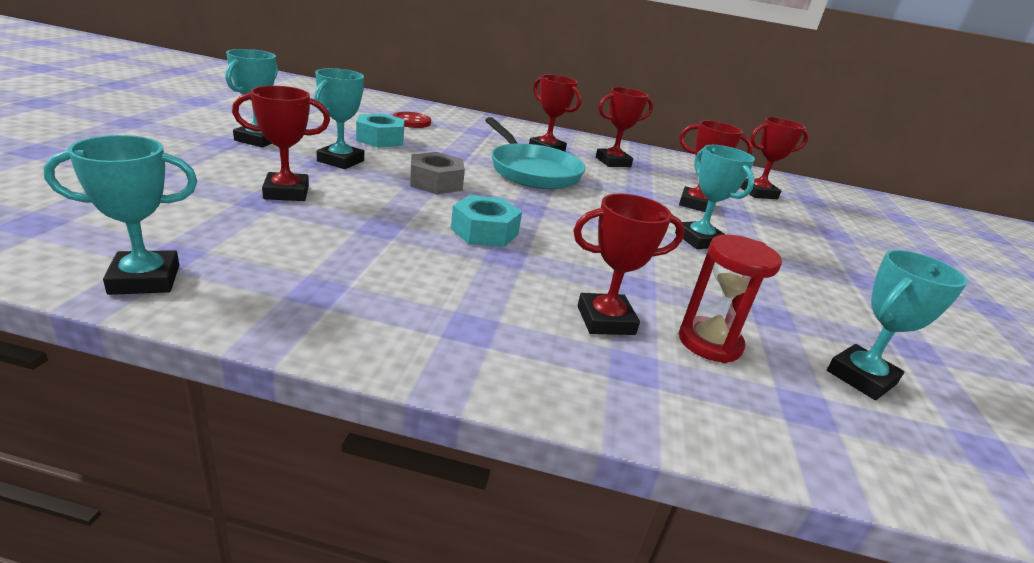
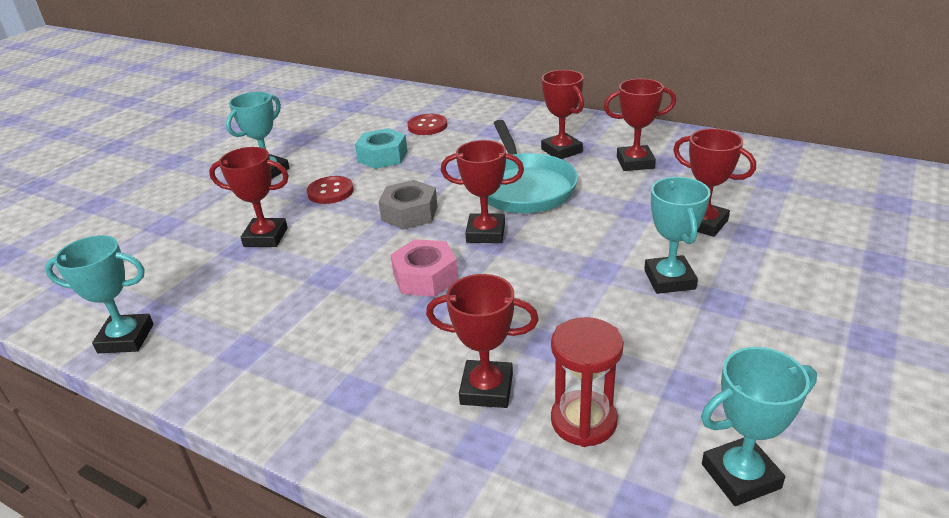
camera: 25 degrees right, 5 degrees up
(340, 161) = (330, 192): turquoise trophy -> red button
(484, 232) = (425, 277): turquoise nut -> pink nut
(758, 193) = (813, 197): red trophy -> red trophy (485, 233)

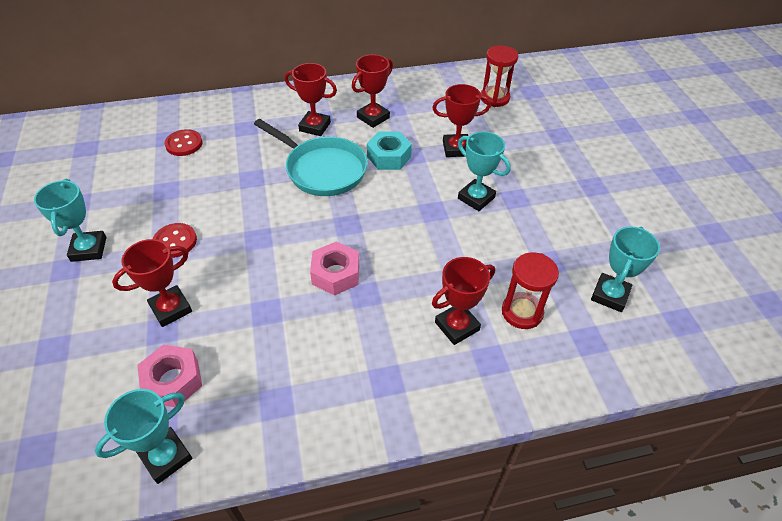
camera: 45 degrees left, 15 degrees up
(200, 288) = (173, 381): none -> pink nut
(382, 156) = (180, 189): turquoise nut -> turquoise nut (389, 156)
(409, 213) = (264, 229): grey nut -> none
(485, 233) = (337, 219): red trophy -> none
(822, 193) = (494, 98): none -> red hourglass

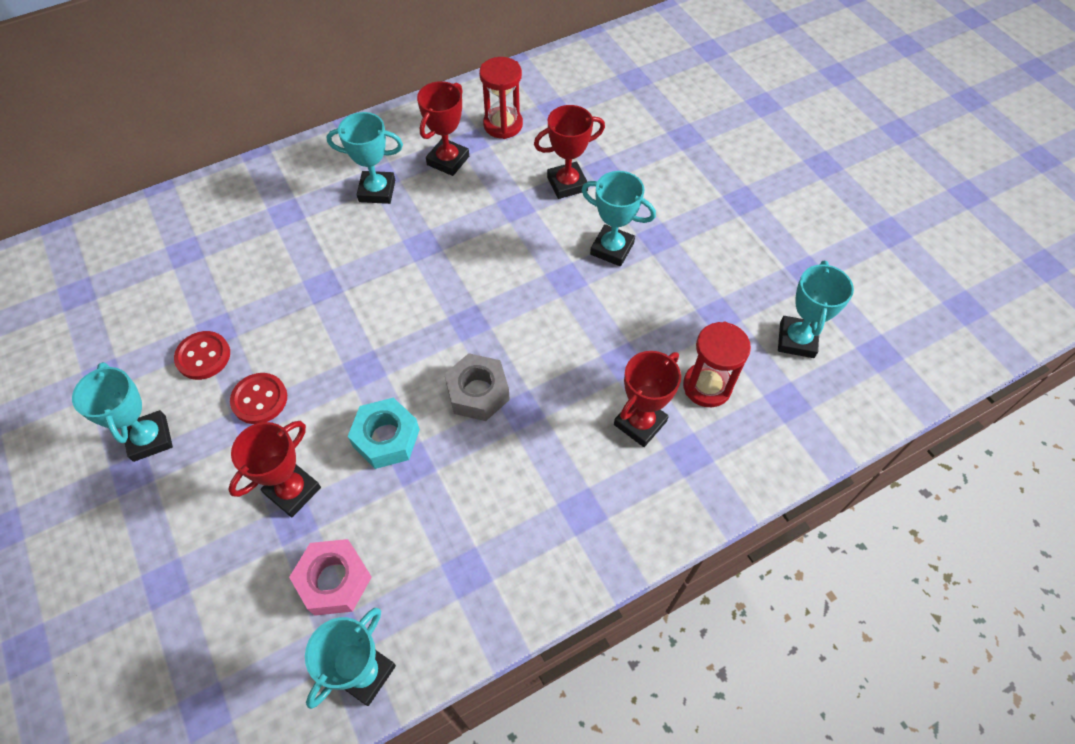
camera: 15 degrees left, 10 degrees up
(184, 144) = (211, 256): red button -> red button (203, 356)
(315, 127) = (377, 191): red trophy -> turquoise trophy
(322, 169) = (409, 252): turquoise pan -> none
(336, 274) = (478, 393): pink nut -> grey nut
(389, 156) = (487, 214): turquoise nut -> turquoise nut (386, 438)
(494, 98) = (592, 98): red hourglass -> red hourglass (503, 125)

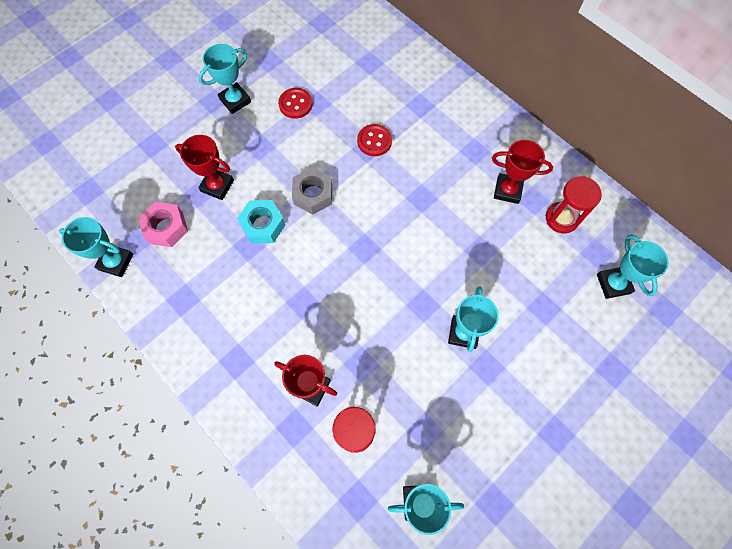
camera: 75 degrees right, 10 degrees up
(259, 399) = (273, 145): red button -> red button (374, 141)
(377, 191) = (460, 153): turquoise trophy -> turquoise trophy (613, 284)
(478, 393) = (309, 270): grey nut -> grey nut (313, 194)
(567, 184) = (518, 283): red trophy -> none

